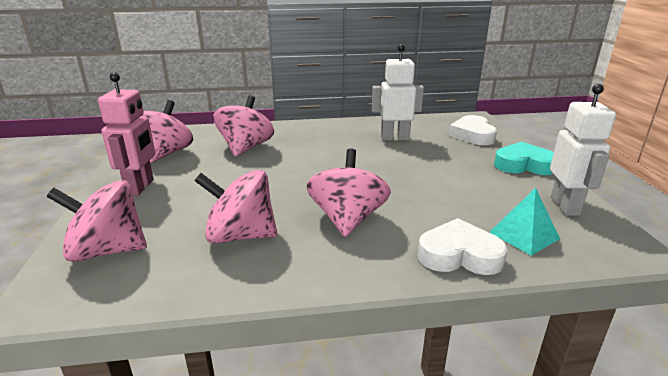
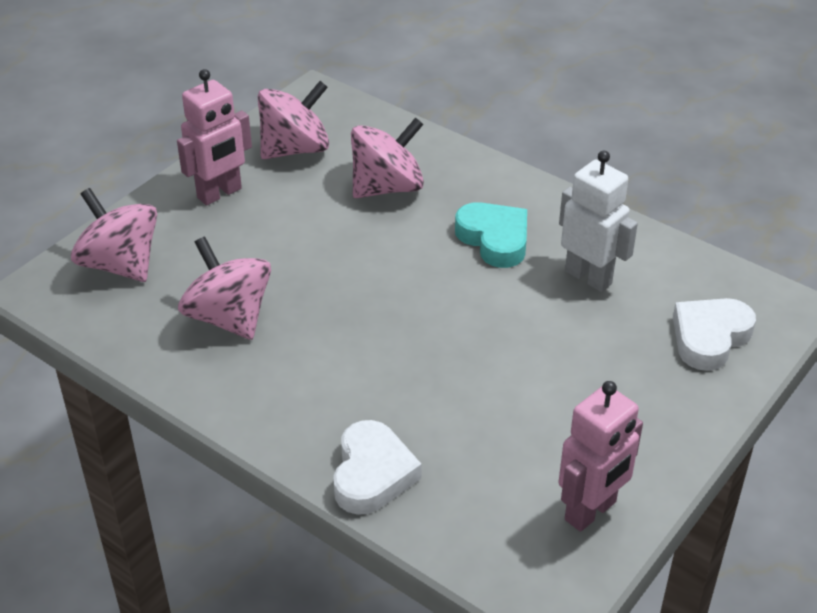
camera: 45 degrees right, 15 degrees up
(347, 219) = (341, 363): pink spinning top -> none
(459, 255) = (372, 474): white heart -> white heart turned 45 degrees clockwise
(524, 165) = (670, 430): turquoise heart -> turquoise heart (494, 239)
(524, 235) = (472, 503): turquoise pyramid -> none
(565, 206) = (591, 511): white robot -> pink robot

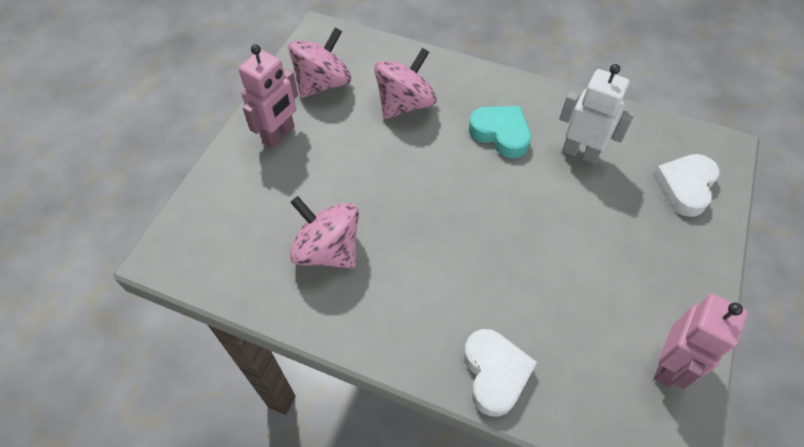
camera: 15 degrees left, 15 degrees up
(120, 264) = (222, 219): pink spinning top -> none

